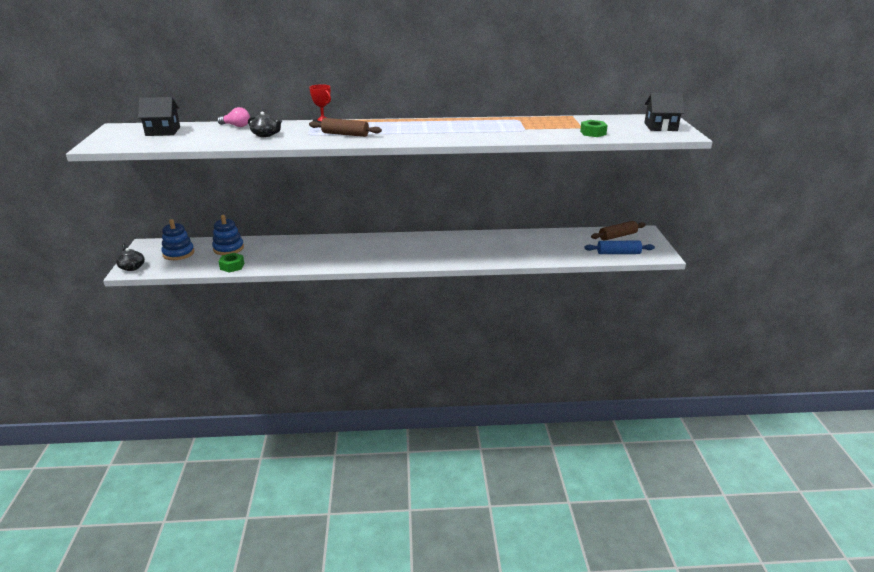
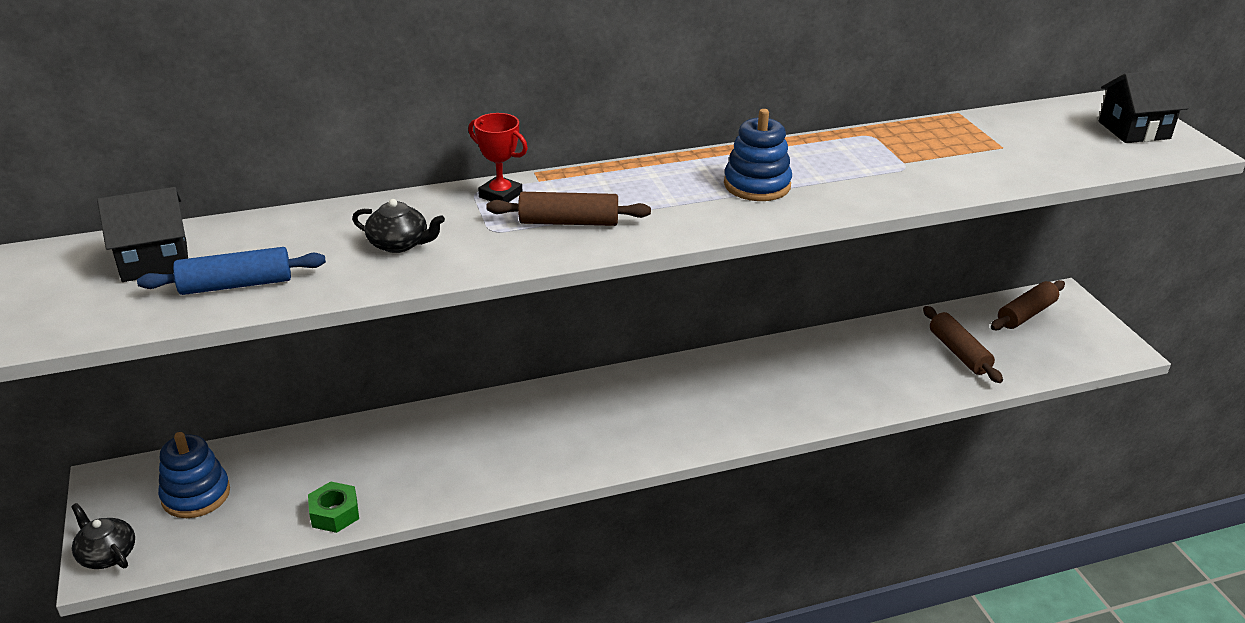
camera: 15 degrees left, 5 degrees up
(228, 248) = (301, 462): blue stacking toy -> blue stacking toy (757, 185)
(236, 126) = (313, 221): pink light bulb -> none
(569, 246) = (958, 352): none -> brown rolling pin
(593, 133) = (1033, 161): green nut -> none
(618, 253) = (1050, 356): blue rolling pin -> blue rolling pin (236, 284)

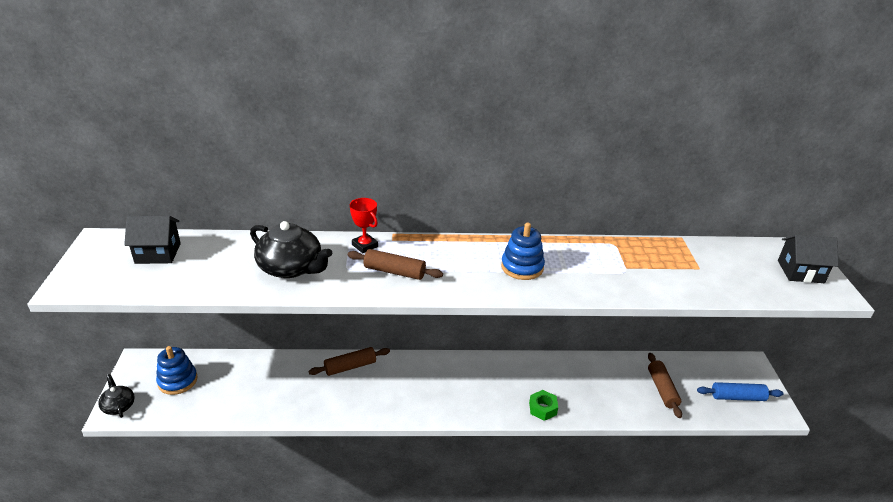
camera: 15 degrees right, 0 degrees up
(236, 284) = (191, 277): blue rolling pin -> blue rolling pin (737, 397)
(334, 513) = (244, 410): green nut -> green nut (542, 408)
(399, 244) = (291, 268): black teapot -> black teapot, size x1.79
(1026, 314) = (719, 371): brown rolling pin -> brown rolling pin (350, 366)

